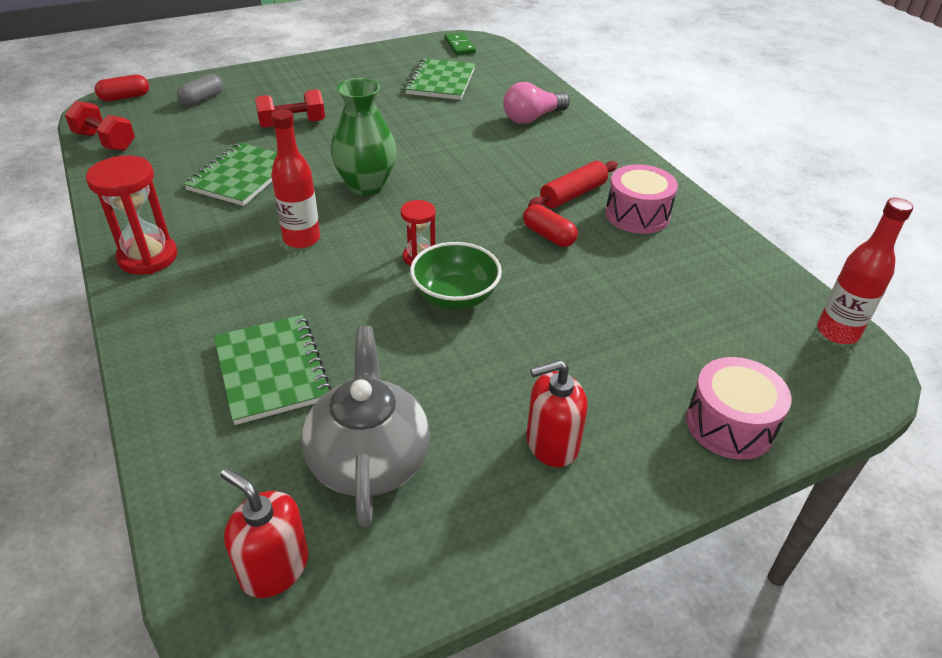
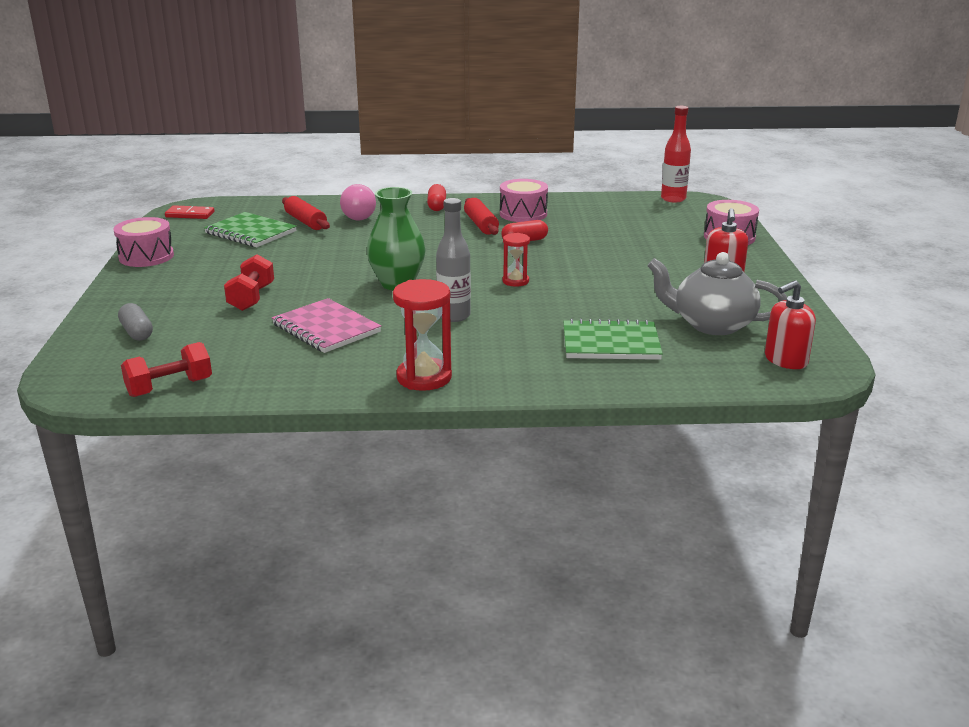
camera: 65 degrees left, 15 degrees down
(125, 97) = (70, 372): red capsule -> red capsule (437, 206)
(242, 176) = (326, 328): green notebook -> pink notebook
(301, 239) = (454, 316): red bottle -> grey bottle
(354, 58) = (146, 256): none -> pink drum
(455, 297) = (571, 278): green bowl -> none
(459, 46) = (190, 215): green domino -> red domino
(490, 98) = (306, 222): none -> red rolling pin

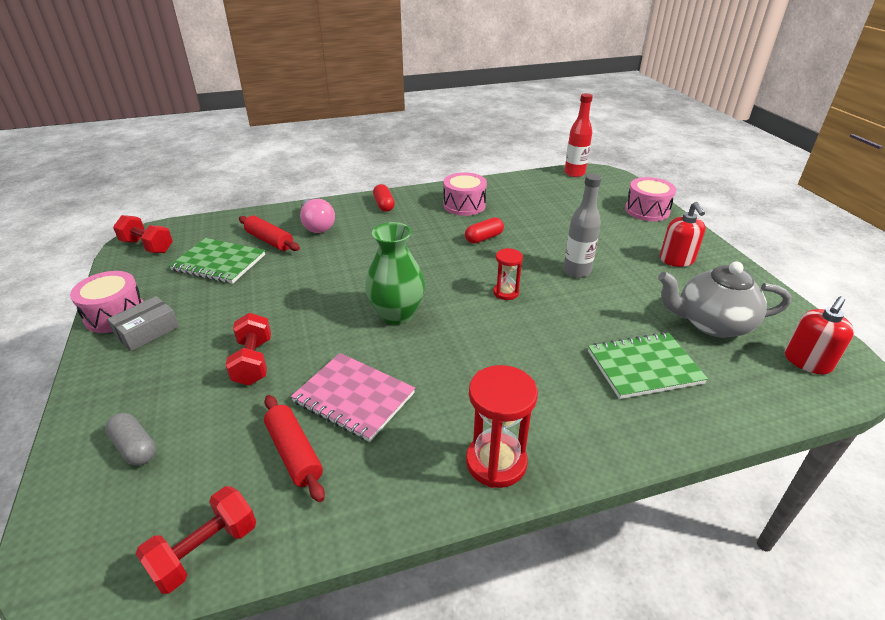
camera: 15 degrees left, 10 degrees up
(170, 269) = (147, 331): none -> grey box
(190, 215) = (147, 246): red domino -> red dumbbell
(454, 316) = (475, 353): grey bottle -> grey bottle (576, 271)
(481, 225) = (435, 223): red rolling pin -> red rolling pin (294, 453)

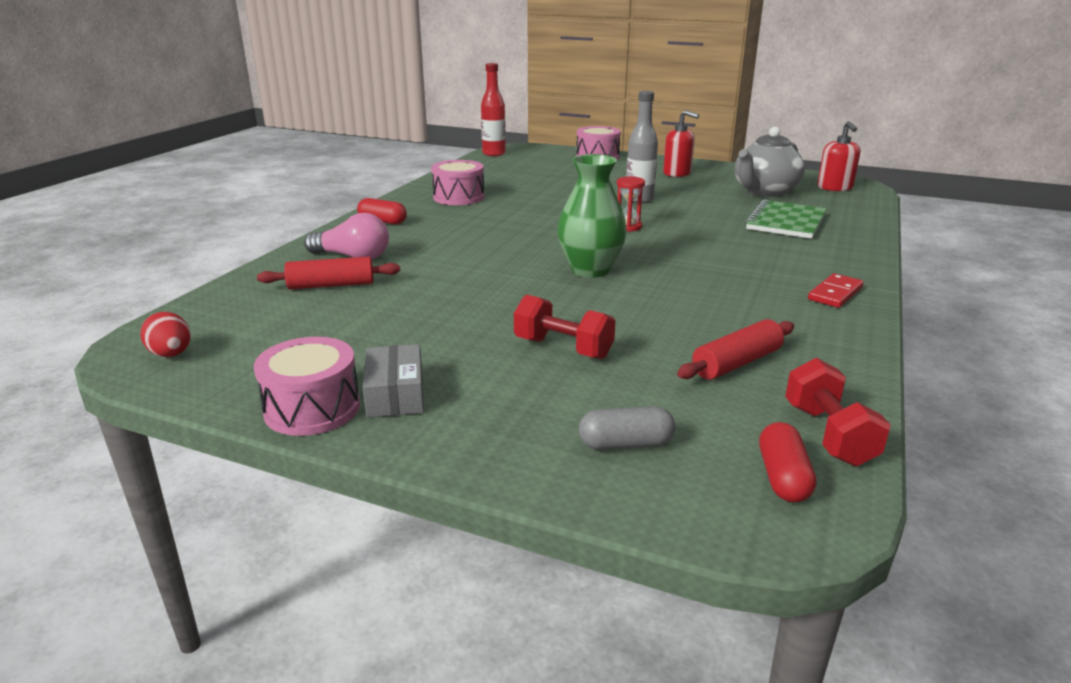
camera: 50 degrees left, 10 degrees down
(147, 246) = (171, 354): red dumbbell -> red egg
(219, 263) = (320, 321): green notebook -> none
(294, 453) = (736, 363): red rolling pin -> red rolling pin turned 45 degrees counterclockwise
(354, 397) = (690, 319): pink notebook -> none
(484, 238) = (530, 208): red capsule -> red capsule (783, 477)
(496, 462) = (835, 293): red hourglass -> red domino

